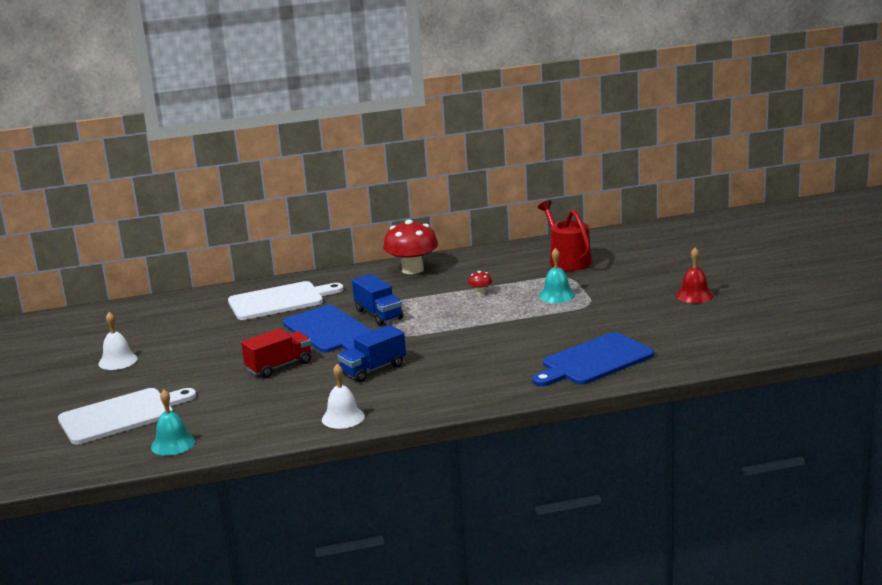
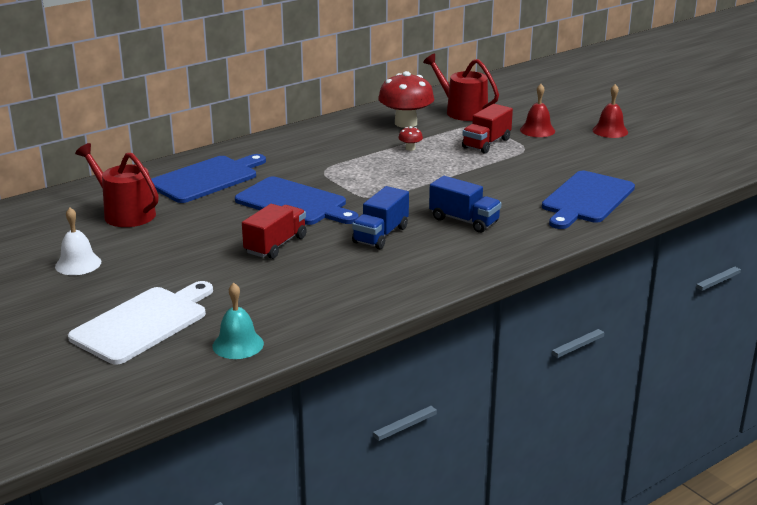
camera: 25 degrees left, 5 degrees up
(189, 323) = (125, 213): none -> red watering can
(280, 301) = (207, 179): white cutting board -> blue cutting board
(343, 418) = (400, 287): white bell -> none
(378, 314) = (329, 180): blue truck -> blue truck (464, 220)
(412, 269) = (318, 134): red mushroom -> red mushroom (406, 123)
(557, 295) = (486, 143): turquoise bell -> red truck
(621, 287) = (537, 130): none -> red bell

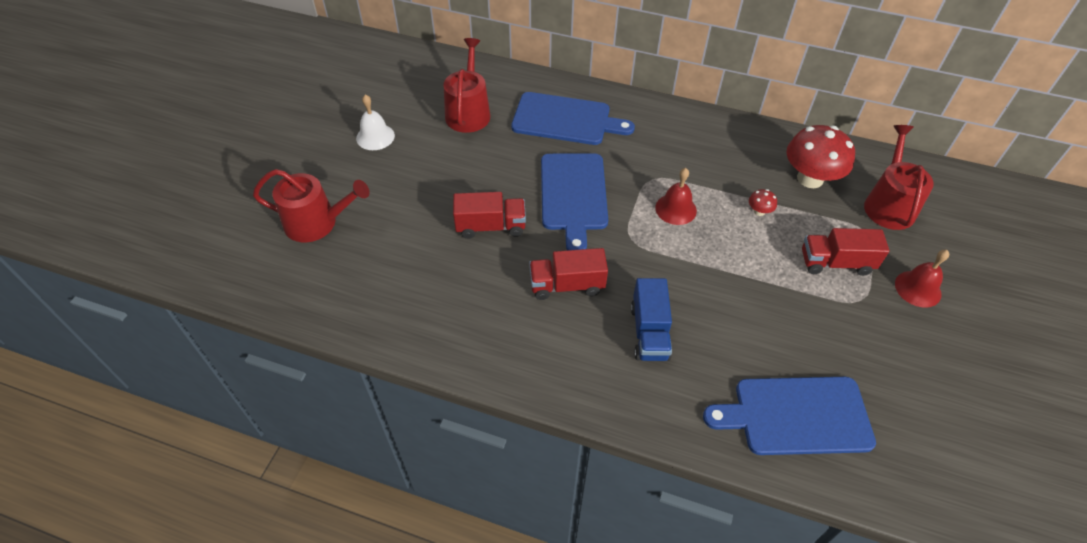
camera: 55 degrees right, 25 degrees up
(143, 323) = (317, 223): white cutting board -> red watering can
(238, 344) = (320, 295): turquoise bell -> none
(380, 235) = (567, 285): blue truck -> red truck
(610, 131) = (997, 356): red bell -> red bell (676, 209)

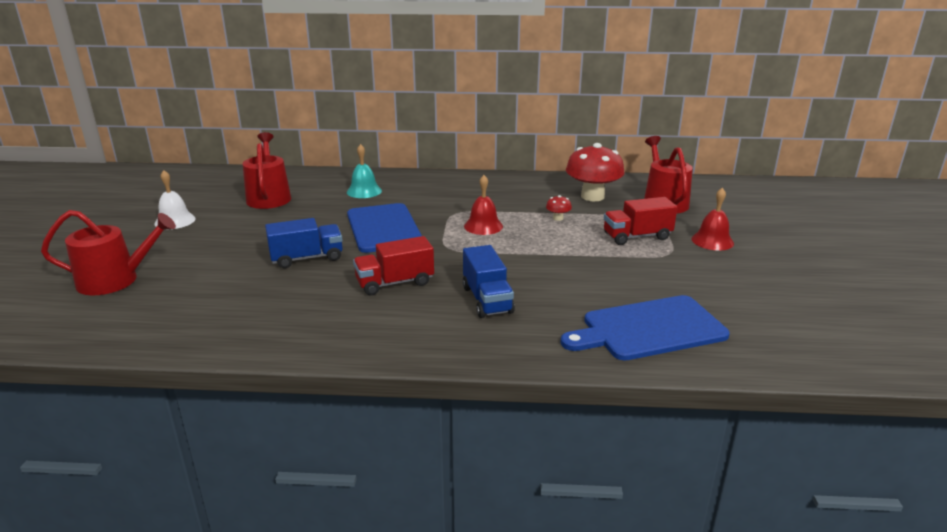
camera: 15 degrees left, 25 degrees down
(490, 226) = (307, 258): red truck -> blue truck
(565, 120) = (364, 191): blue cutting board -> turquoise bell

